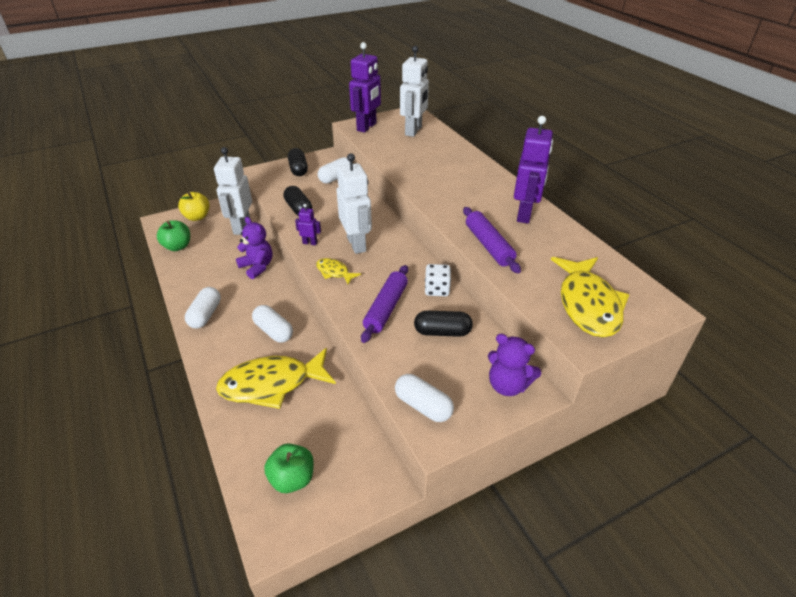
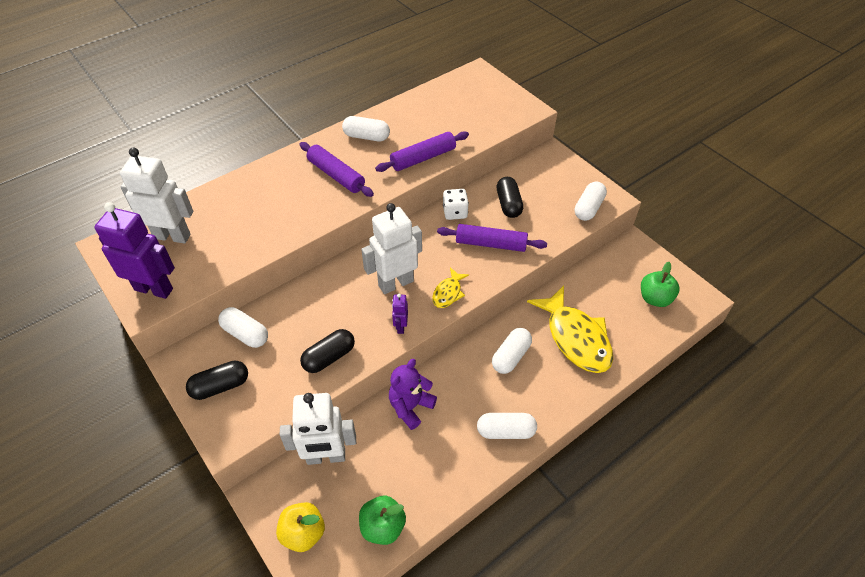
camera: 100 degrees left, 10 degrees up
(468, 195) = (336, 175): none -> purple rolling pin
(507, 385) = (551, 166): purple teddy bear -> none
(525, 214) = (366, 137): purple robot -> white capsule
(588, 304) = (485, 106): yellow fish -> none

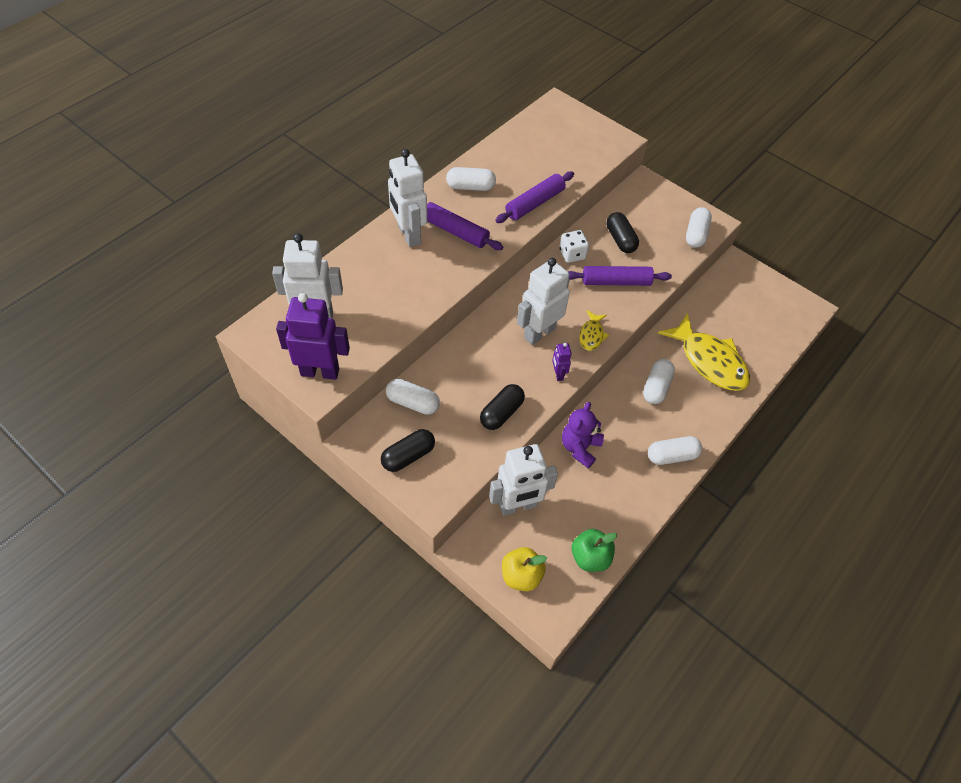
camera: 15 degrees left, 5 degrees up
(290, 173) = (408, 235): none -> white robot
(655, 298) = (769, 314): green apple -> none

